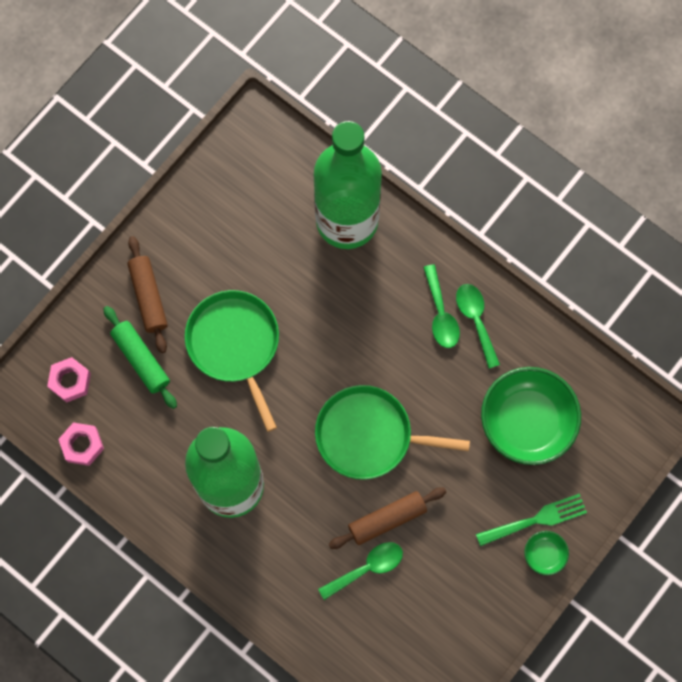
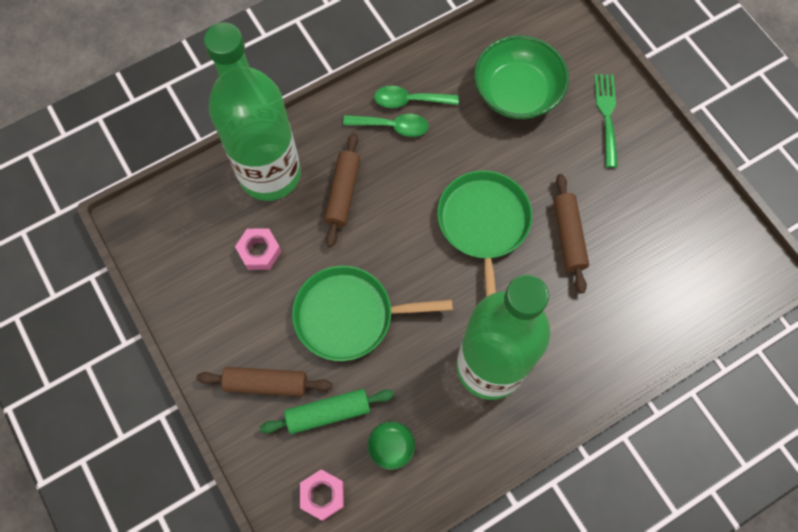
camera: 70 degrees left, 5 degrees down
(82, 445) = (396, 505): pink nut -> pink nut (259, 251)
(352, 294) = (342, 193): none -> brown rolling pin
(367, 568) = (609, 269): green spoon -> none
(369, 435) = (483, 224): green pan -> green pan turned 150 degrees clockwise
(544, 554) = (639, 119): green bowl -> green bowl (391, 446)

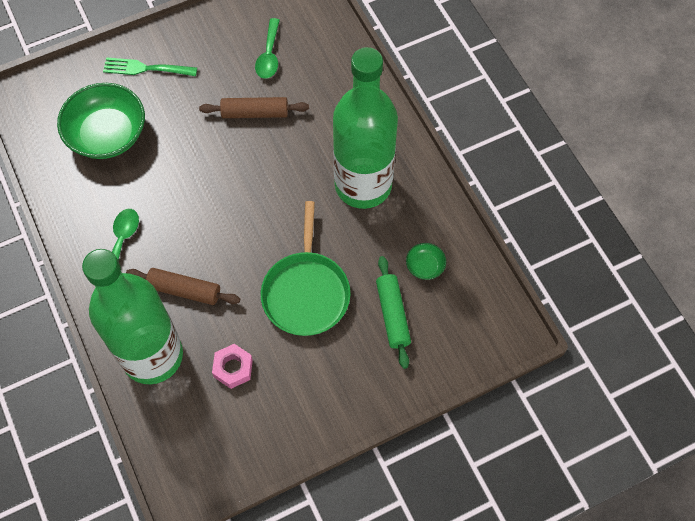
camera: 85 degrees left, 5 degrees down
(266, 383) = (362, 366): brown rolling pin -> none
(323, 495) = (462, 323): pink nut -> none
(409, 100) = (97, 224): green spoon -> green spoon (269, 55)
(483, 224) = (234, 176): green pan -> none

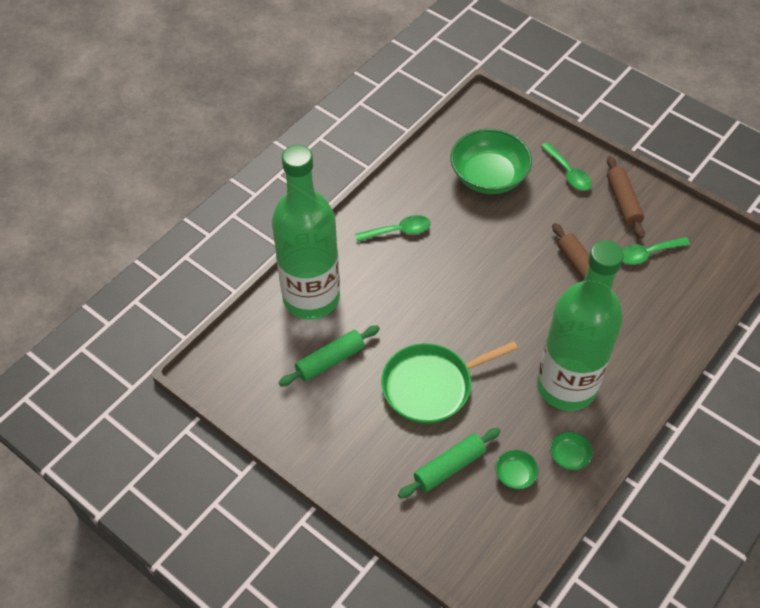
camera: 65 degrees right, 10 degrees down
(146, 68) = (568, 173): green fork -> green spoon
(184, 290) = (381, 294): brown rolling pin -> brown rolling pin (623, 202)
(233, 368) = (330, 361): pink nut -> green rolling pin
(428, 217) = (569, 456): none -> green bowl

